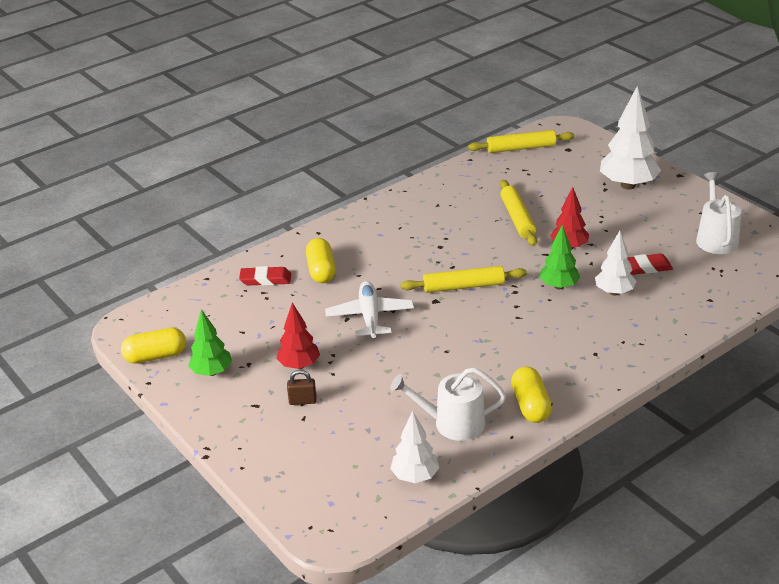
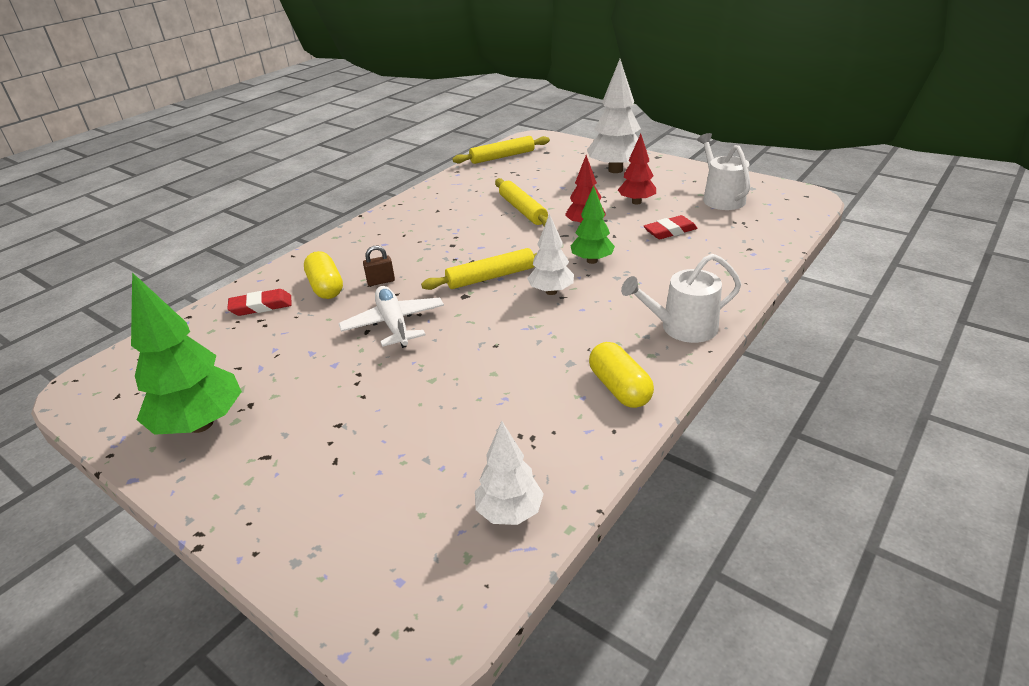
camera: 15 degrees left, 0 degrees up
(156, 356) = (121, 418): yellow capsule -> none
(212, 372) = (201, 424): green tree -> green tree, size x1.67
(299, 365) = (317, 394): red tree -> red tree (636, 202)
(302, 401) = (330, 438): brown padlock -> brown padlock (381, 281)
(453, 423) = (534, 429): white watering can -> white watering can (682, 327)
(614, 292) = (651, 257): white tree -> white tree (551, 292)

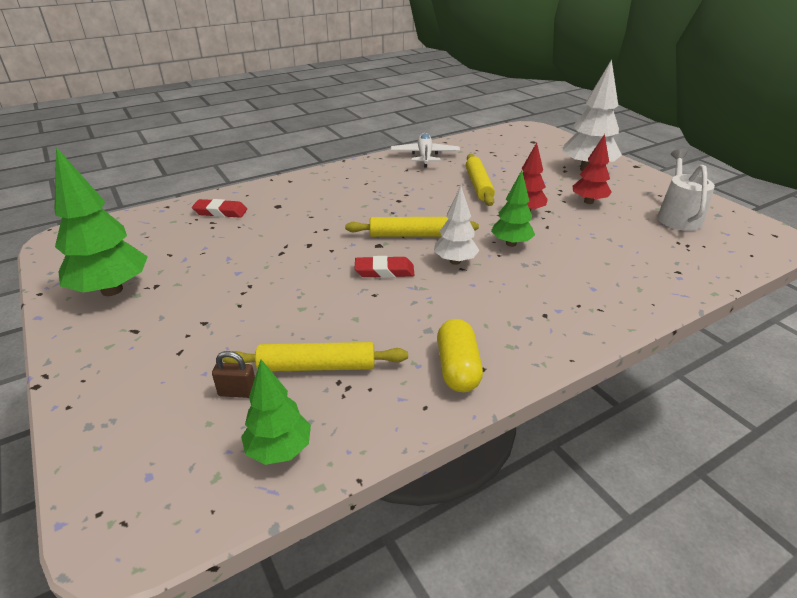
camera: 20 degrees right, 0 degrees up
(326, 287) = (277, 209): yellow capsule -> none
(381, 281) = (321, 216): brown padlock -> brown padlock (238, 392)
(394, 324) = (305, 253): white plane -> white plane (425, 156)
(502, 157) = (491, 138): yellow rolling pin -> yellow rolling pin (317, 366)
(509, 512) = (279, 450): white tree -> green tree
(670, 231) = (604, 235): red eraser -> red eraser (384, 271)
(682, 327) = (558, 329): white watering can -> none

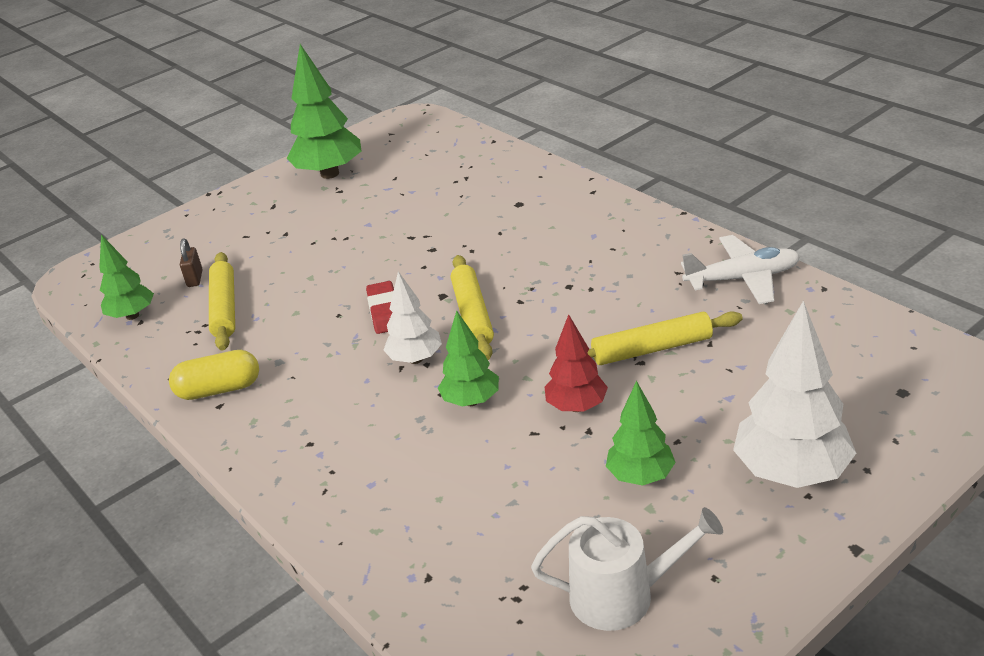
camera: 85 degrees right, 0 degrees up
(220, 212) = (490, 174): red eraser -> none
(588, 202) = (640, 476): red tree -> green tree

